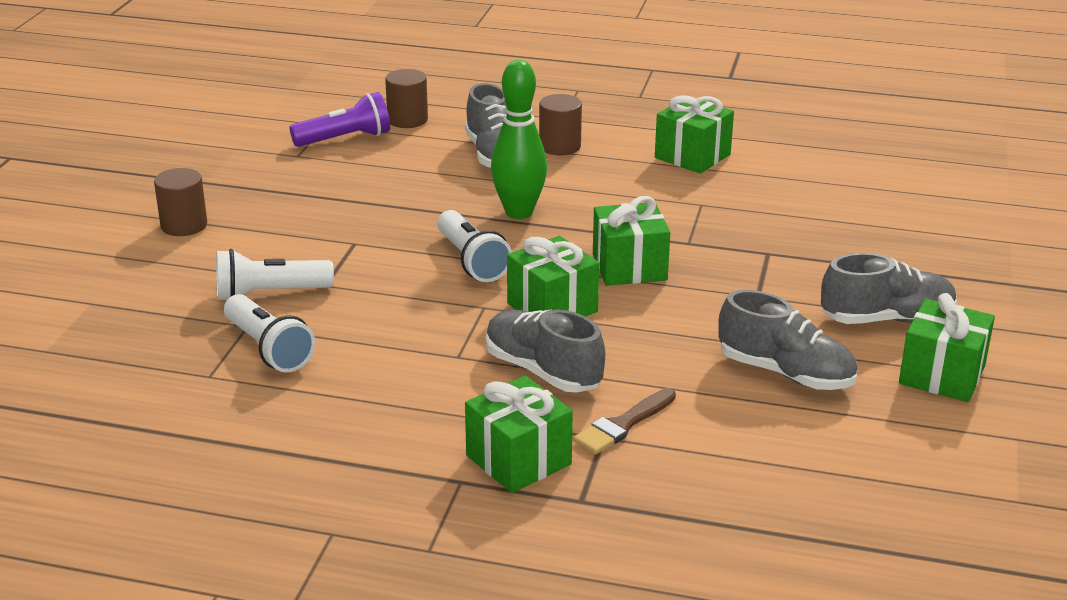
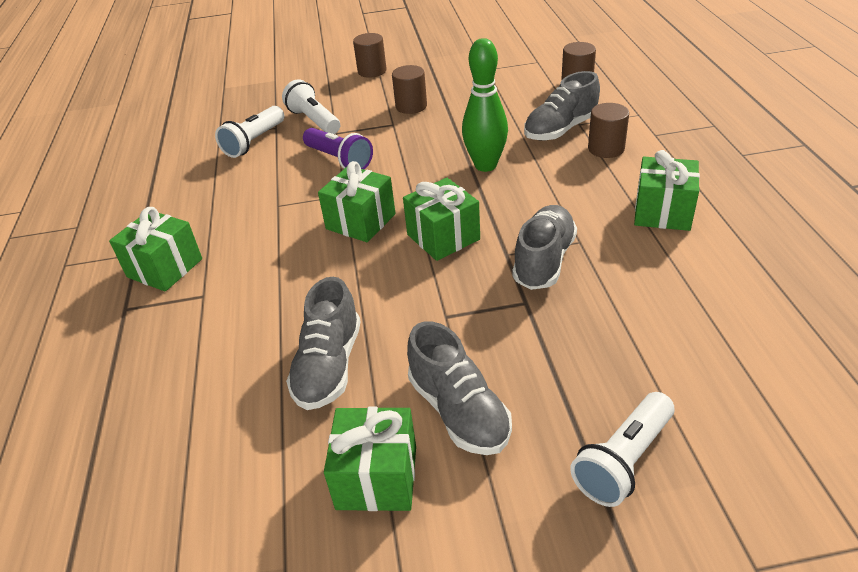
camera: 70 degrees right, 10 degrees up
(325, 221) = (411, 106): none -> brown cylinder
(345, 139) = (525, 74): purple flashlight -> purple flashlight (339, 160)
(471, 261) = (401, 170): white flashlight -> white flashlight (623, 460)
(543, 371) = (275, 244): grey shoe -> grey shoe (544, 260)
(623, 425) = (221, 300): brown brush -> none

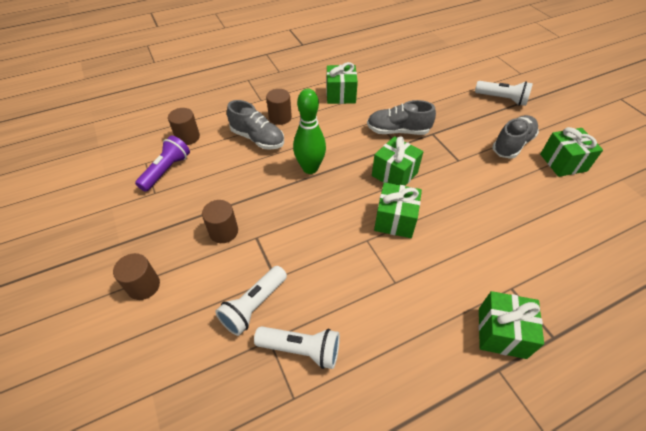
camera: 110 degrees left, 10 degrees up
(329, 366) = (520, 197): grey shoe -> none
(339, 160) = (320, 260): purple flashlight -> purple flashlight (166, 170)

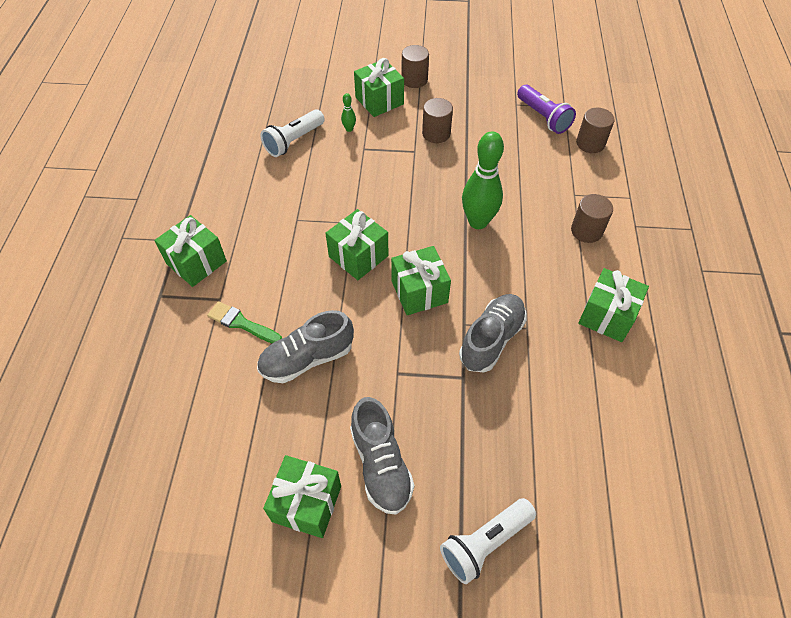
camera: 120 degrees right, 5 degrees up
(194, 301) = (379, 101): none -> green gift
(254, 305) = (349, 129): white flashlight -> green bowling pin
(257, 138) = (556, 197): grey shoe -> grey shoe (307, 359)
(512, 259) = (242, 323): none -> green brush

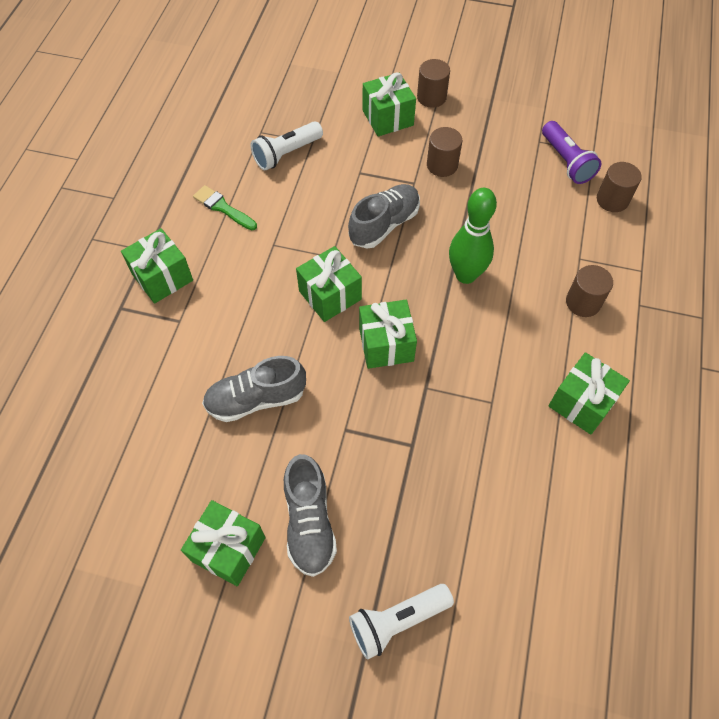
camera: 10 degrees right, 5 degrees up
(242, 323) = (197, 351): green brush -> green brush (223, 208)
(349, 129) = (348, 147): green bowling pin -> none
(491, 339) = (451, 409): grey shoe -> grey shoe (384, 225)

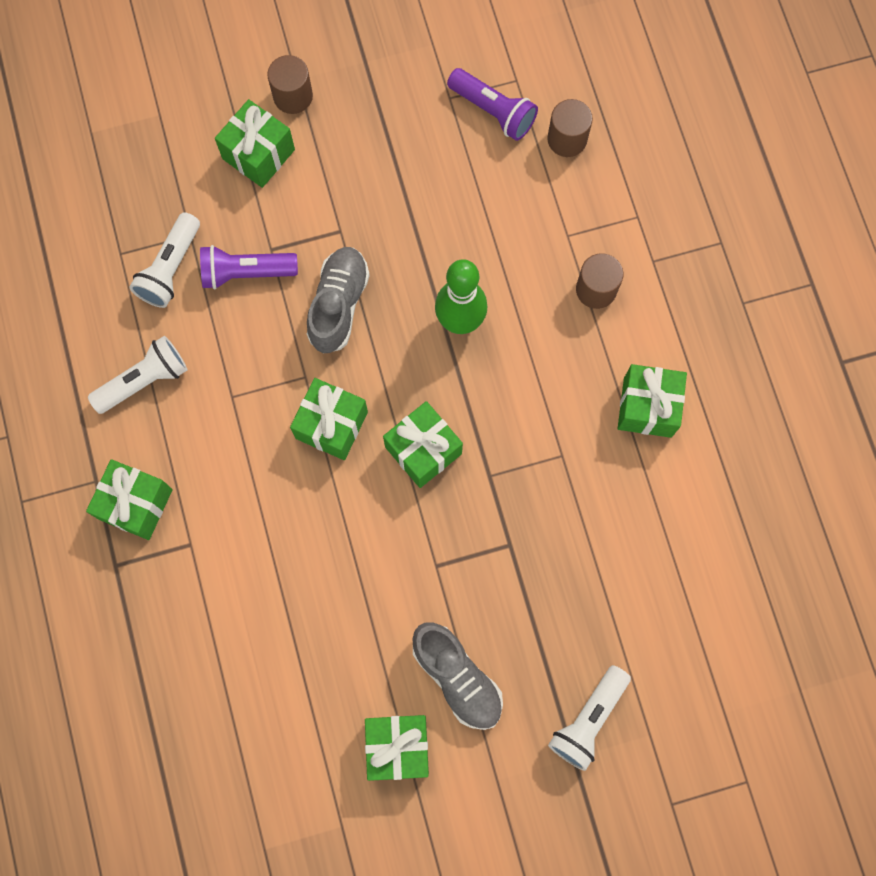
camera: 30 degrees left, 15 degrees up
(223, 208) = (144, 380): green brush -> white flashlight
(256, 399) = (328, 584): grey shoe -> none
(334, 178) = (246, 272): none -> purple flashlight
(442, 165) = (358, 190): brown cylinder -> none

